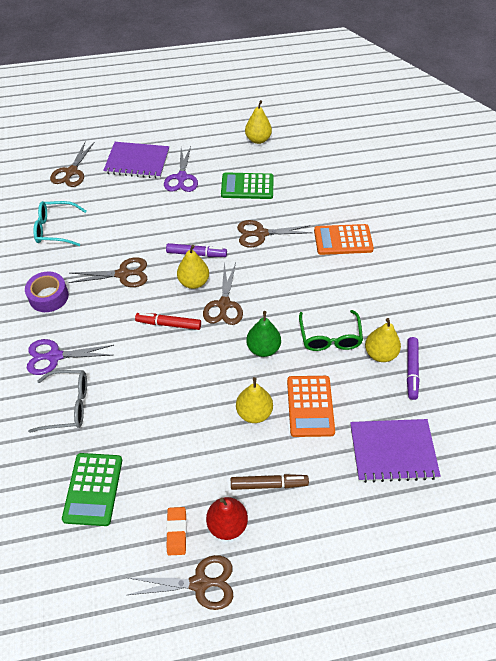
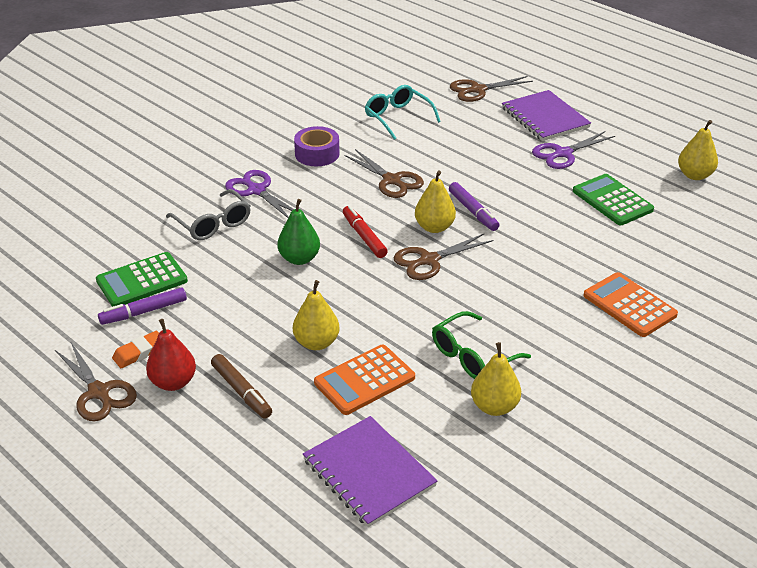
camera: 55 degrees right, 15 degrees down
(261, 234) = (557, 241): brown scissors -> none
(263, 348) = (403, 313): green pear -> green pear (299, 259)
(411, 370) = (499, 444): purple marker -> purple marker (144, 312)

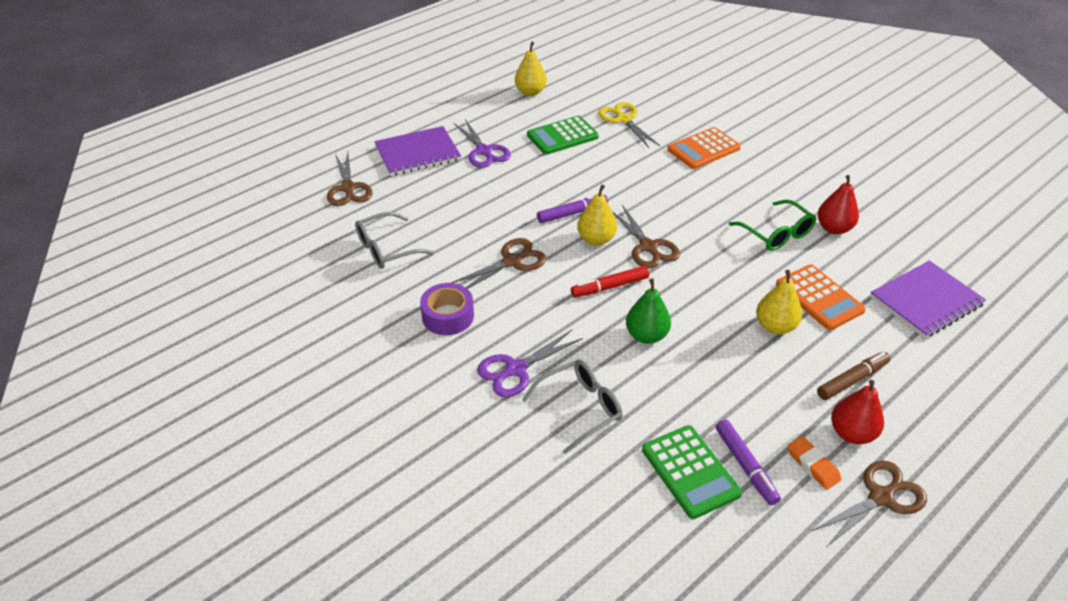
camera: 85 degrees left, 5 degrees up
(397, 117) = (386, 249): turquoise glasses -> grey glasses
(494, 407) = (833, 228): yellow pear -> red pear
(667, 243) = (624, 120): none -> yellow scissors

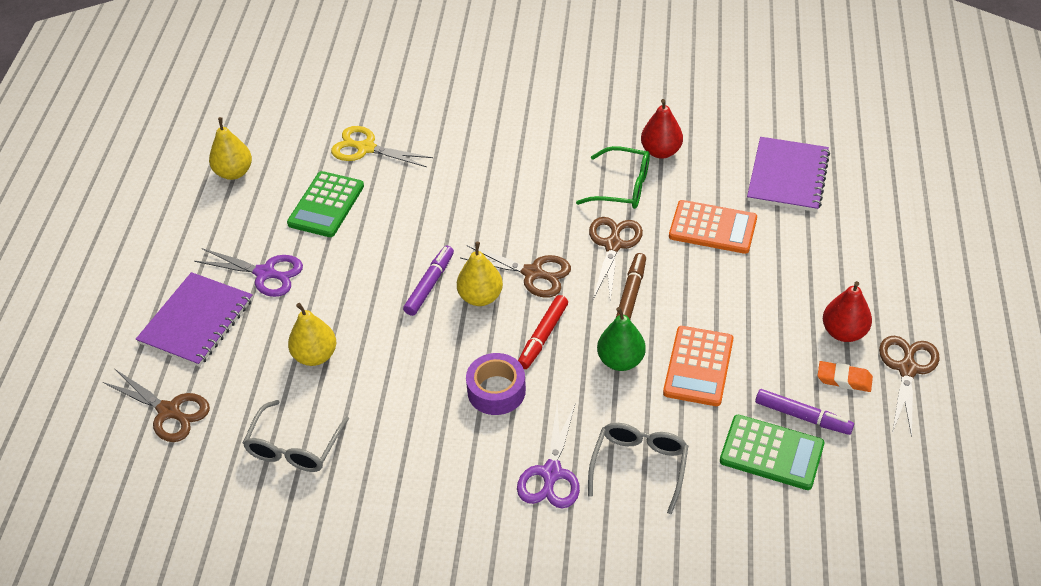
camera: 40 degrees left, 5 degrees up
(448, 316) = (435, 470): purple tape -> purple tape (496, 391)
(511, 262) = (430, 374): brown scissors -> brown scissors (613, 245)
(703, 149) = (474, 136): orange calculator -> orange calculator (698, 366)
(775, 326) = (707, 279): yellow pear -> yellow pear (315, 355)
(852, 380) = (803, 286): brown marker -> brown marker (631, 294)

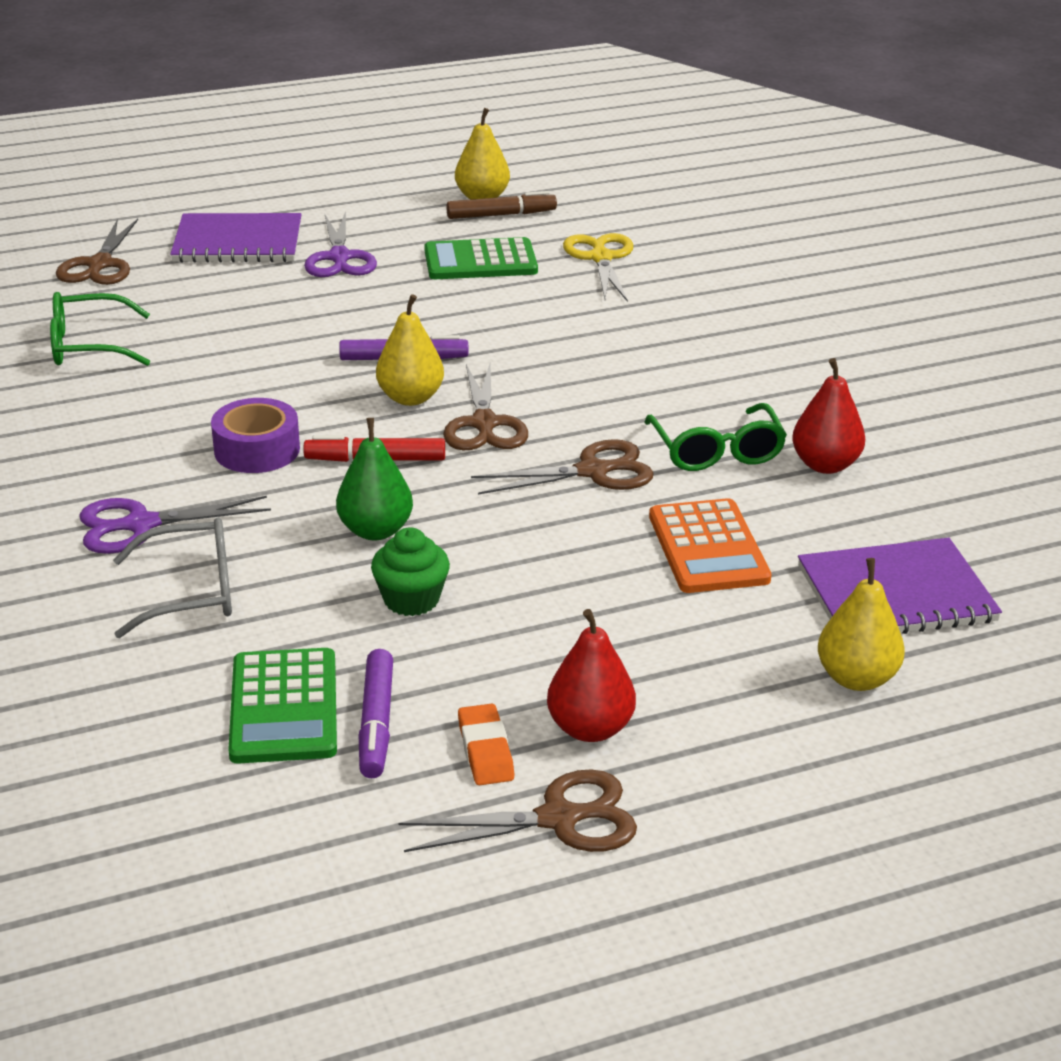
camera: 60 degrees right, 15 degrees down
(294, 448) = (88, 346): grey glasses -> green glasses
(315, 355) = (234, 320): yellow pear -> yellow pear (856, 678)
(631, 294) = (509, 509): brown marker -> brown marker (501, 215)
(698, 366) = (411, 599): orange calculator -> green cupcake

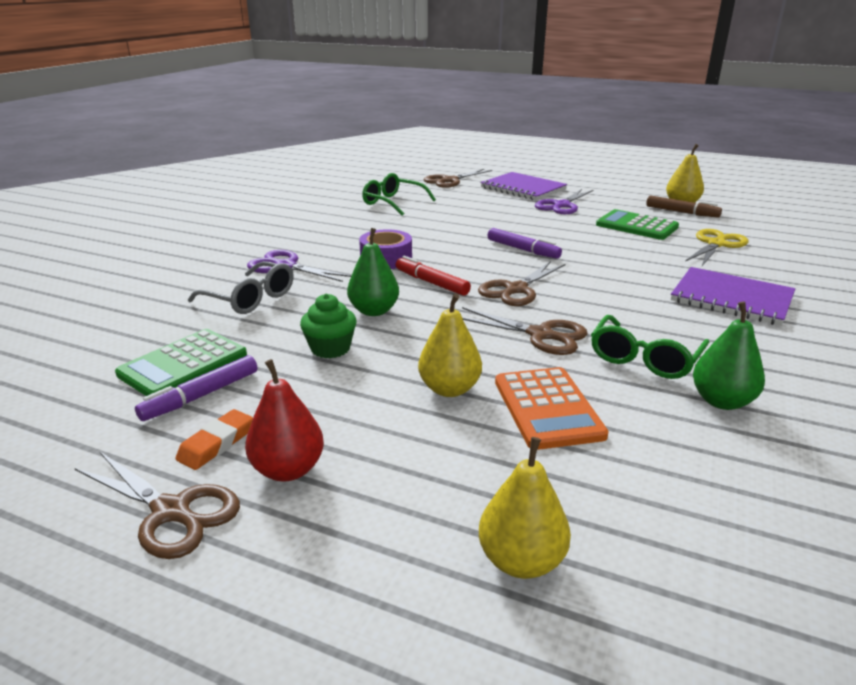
camera: 45 degrees right, 5 degrees down
(410, 398) = (497, 265): yellow pear -> yellow pear (449, 389)
(708, 548) = (547, 408): orange calculator -> orange calculator turned 45 degrees counterclockwise
(825, 465) = (721, 401): red pear -> green pear
(896, 594) = (655, 518): purple notebook -> purple notebook (731, 298)

